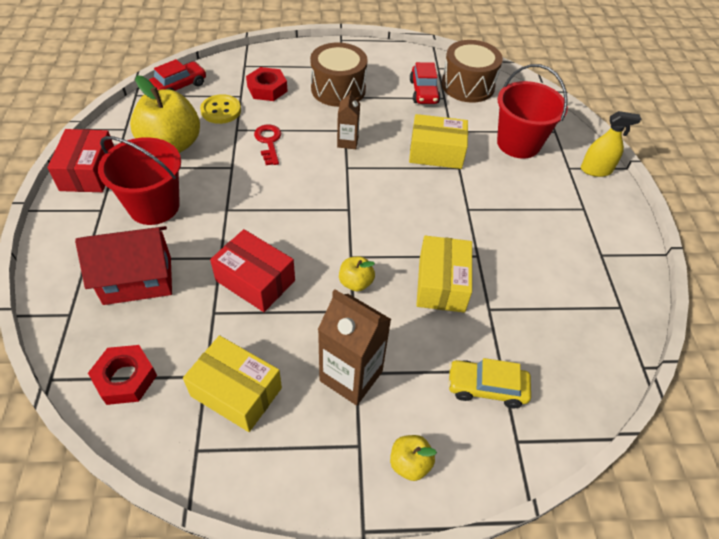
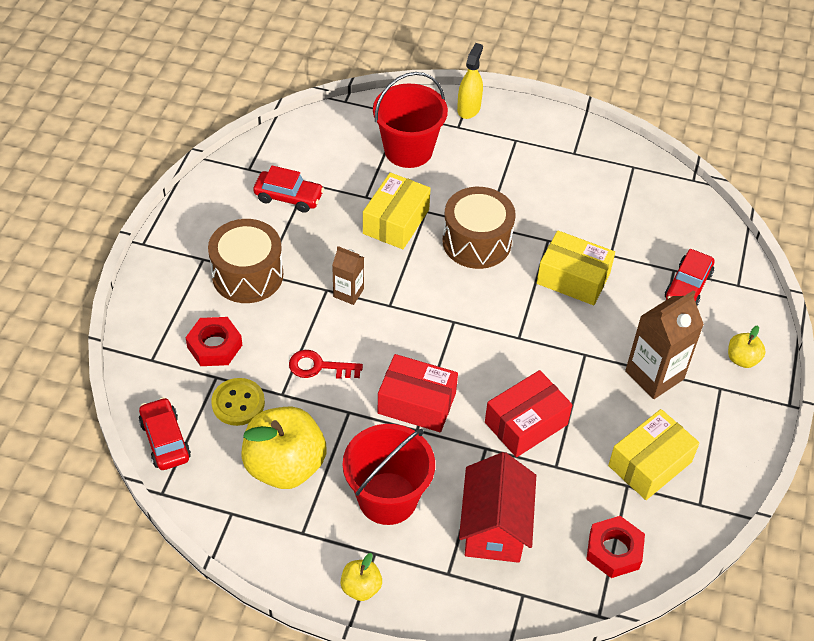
camera: 70 degrees left, 0 degrees up
(88, 172) = (302, 561): red box -> red box (416, 403)
(356, 283) = (553, 343): yellow apple -> yellow apple (361, 587)
(467, 85) = (294, 154): brown drum -> brown drum (476, 242)
(486, 387) = (687, 286): yellow car -> red car

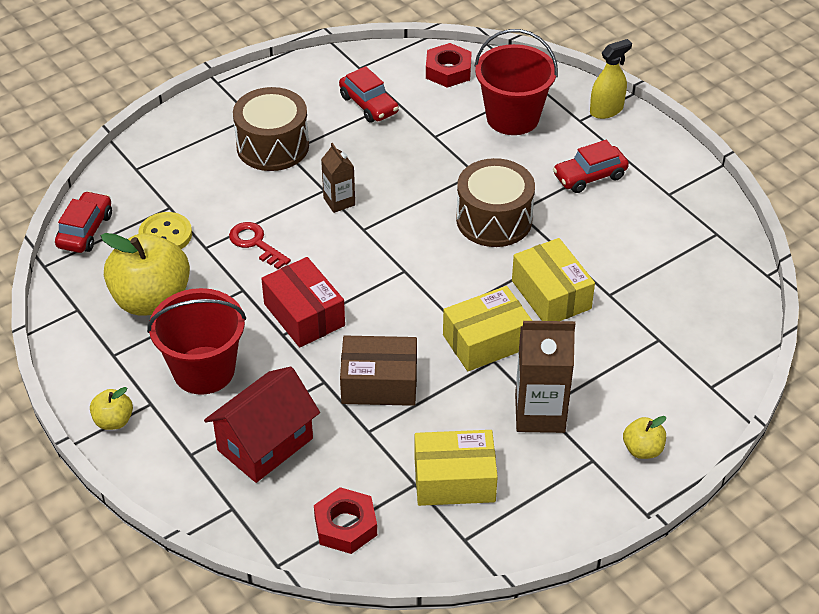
camera: 40 degrees right, 5 degrees down
(214, 346) = (192, 184): red nut -> red nut (448, 71)
(396, 221) = (439, 168): yellow box -> yellow box (486, 341)
(526, 423) = (379, 383): red box -> brown box
(687, 286) = (657, 360): red car -> red car (589, 176)

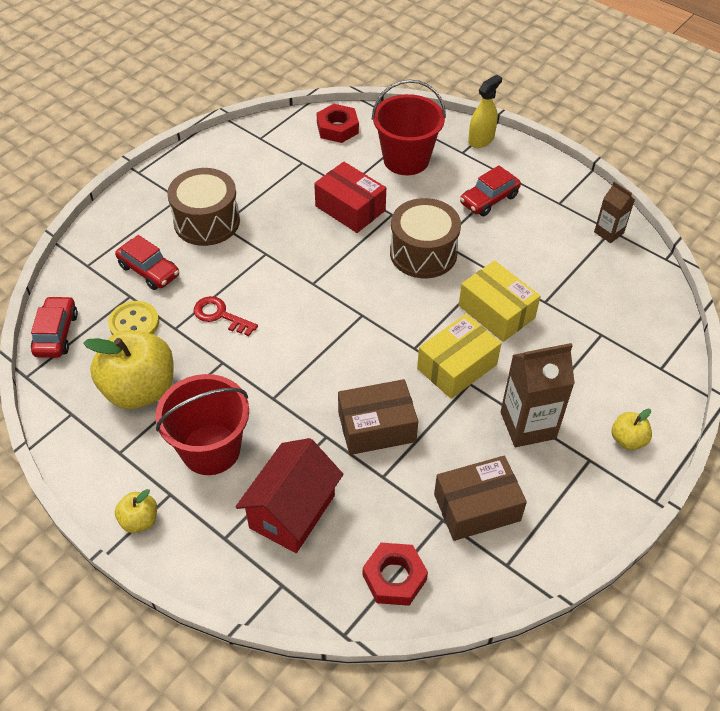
camera: 15 degrees left, 5 degrees up
(304, 315) = (286, 375): red box -> red box (350, 208)
(339, 201) = (283, 262): brown carton -> brown carton (608, 232)
(369, 104) = (279, 169): red car -> red car (149, 271)
(454, 480) = (477, 507): yellow box -> brown box

